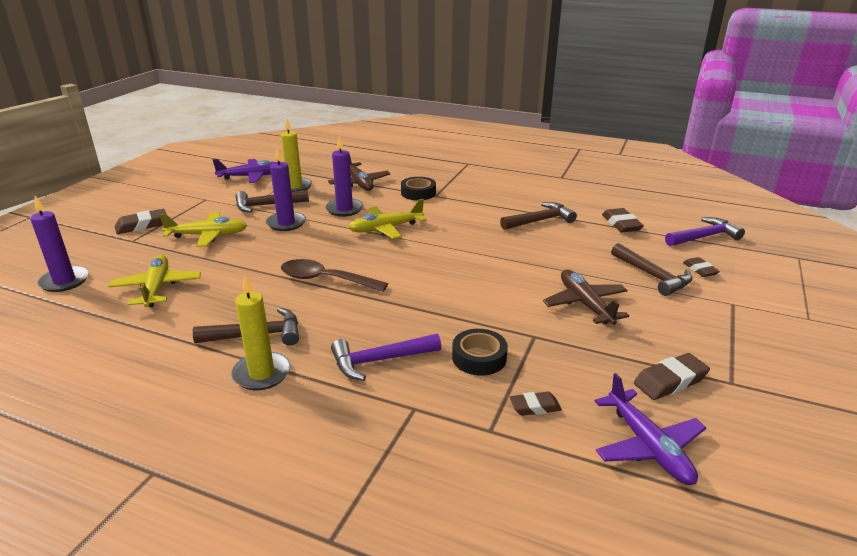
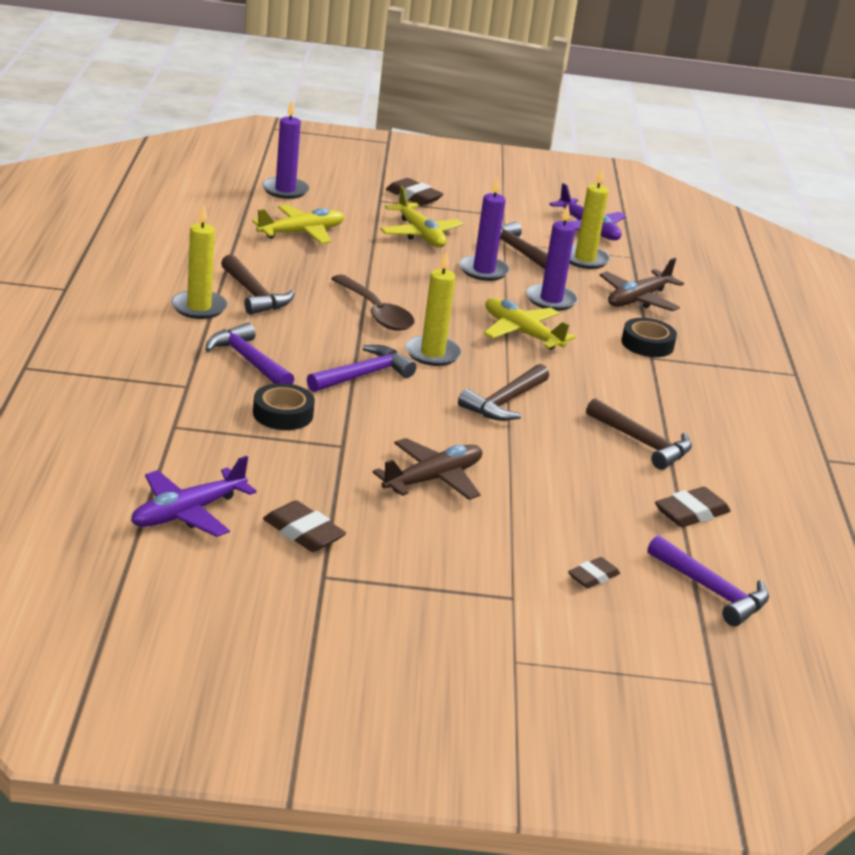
camera: 65 degrees right, 0 degrees up
(325, 279) = (376, 313): brown spoon -> brown spoon turned 150 degrees clockwise
(402, 268) = (432, 354): none -> yellow candle
(425, 304) = (364, 375): none -> purple hammer
(535, 407) = (218, 449): brown eraser -> none
(653, 276) = (543, 534): brown hammer -> brown hammer (504, 402)

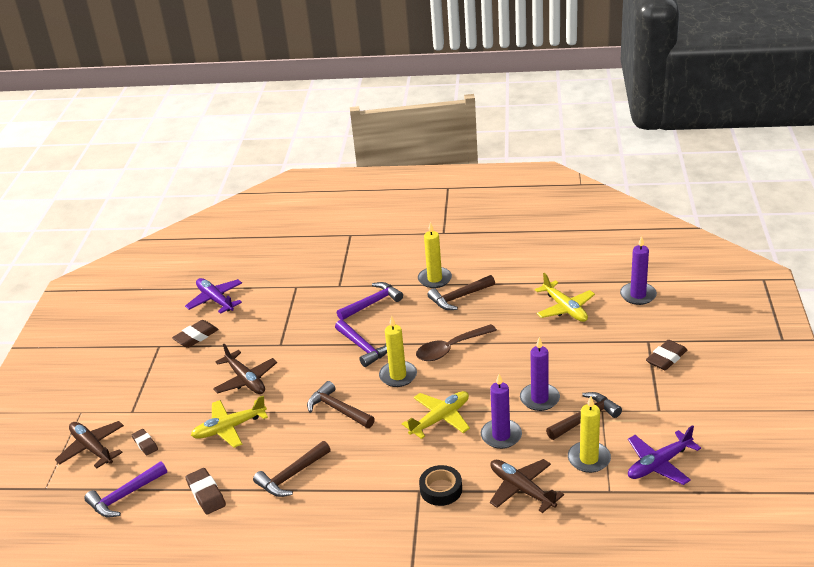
camera: 100 degrees right, 5 degrees up
(283, 414) = (312, 321): black tape -> none
(420, 234) = (592, 364): yellow plane -> yellow plane (229, 428)
(609, 636) = (92, 448): none -> brown plane

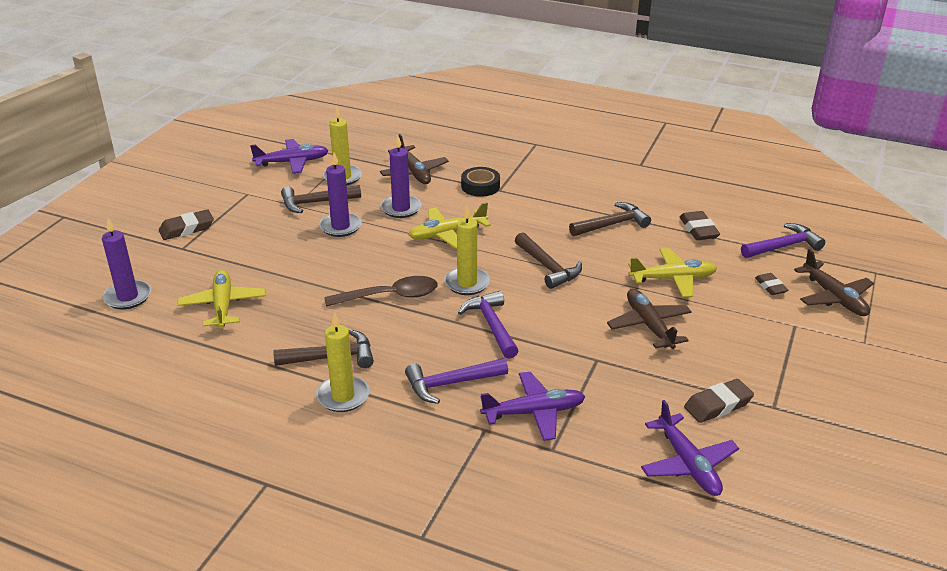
camera: 165 degrees left, 0 degrees up
(313, 302) = (534, 412): none -> purple plane

